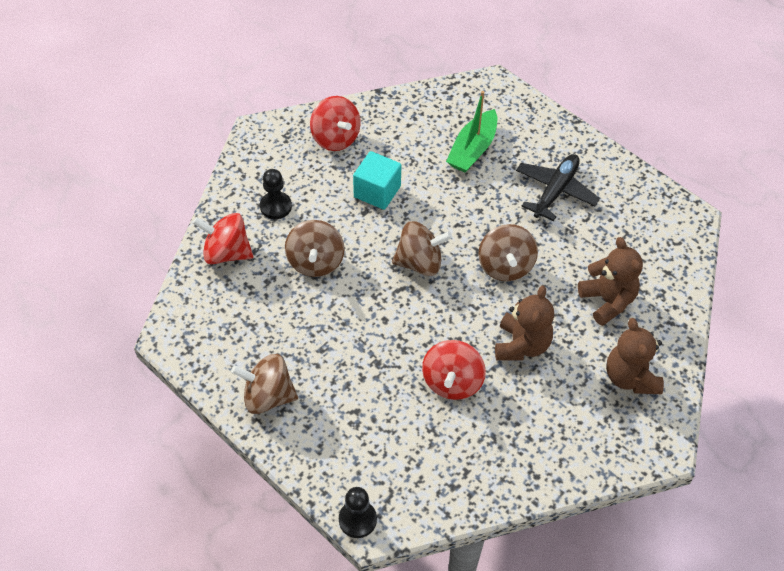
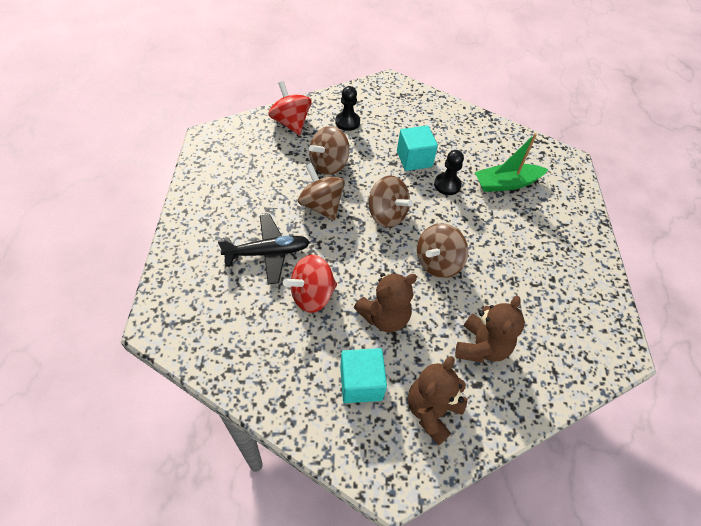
camera: 45 degrees right, 0 degrees up
(268, 396) = (208, 206): brown spinning top -> brown spinning top (321, 205)
(335, 138) = (428, 116): red spinning top -> none
(357, 519) = (153, 314): black pawn -> black pawn (447, 185)
(555, 191) = (533, 250): black plane -> black plane (268, 253)
(566, 407) = (361, 383): none -> turquoise cube

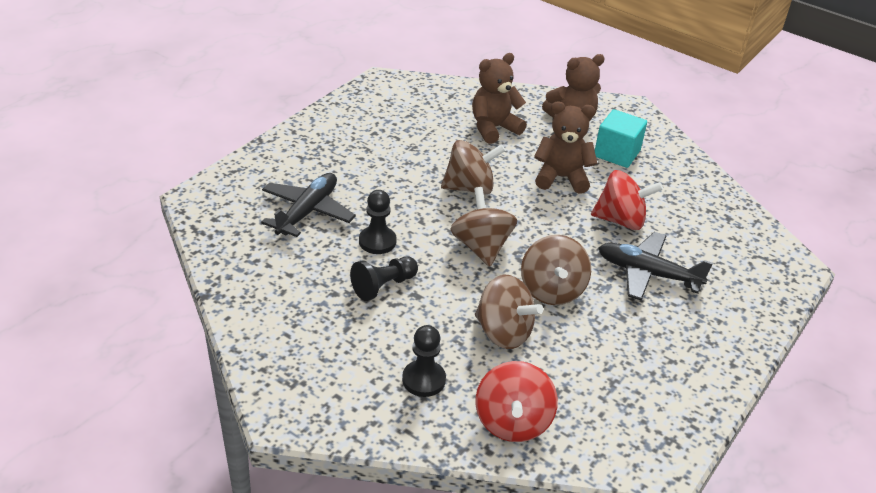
camera: 145 degrees left, 15 degrees down
(329, 164) = (503, 332): brown spinning top -> brown spinning top turned 45 degrees clockwise
(414, 159) = (383, 286): turquoise cube -> black pawn
(506, 183) = (307, 212): green boat -> black plane

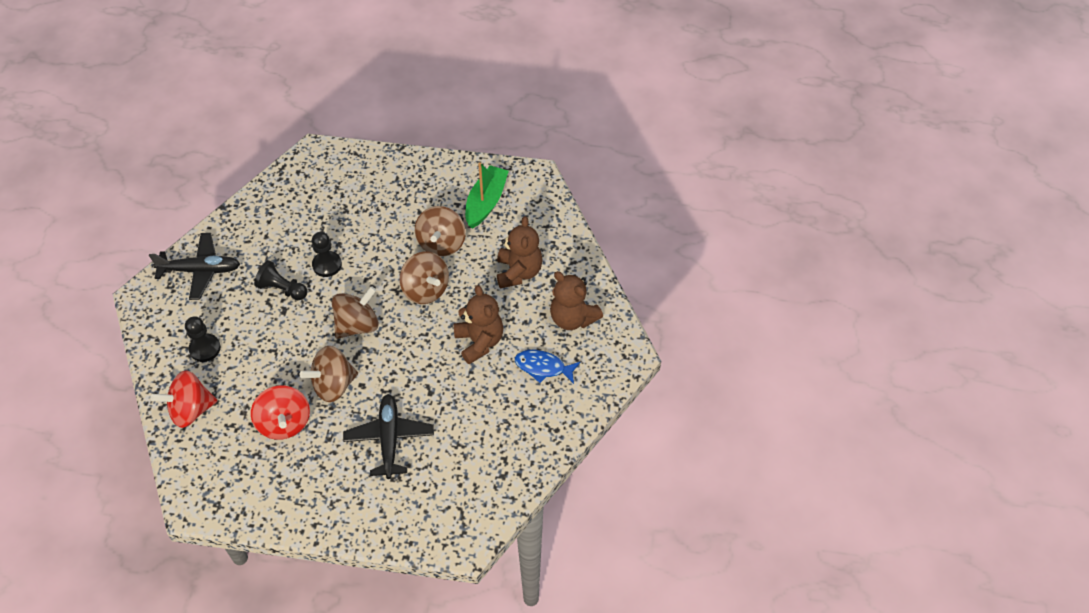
camera: 65 degrees right, 15 degrees up
(307, 212) = (335, 213): black plane -> black plane (201, 270)
(389, 116) = (486, 202): none -> green boat
(493, 128) = (518, 272): brown teddy bear -> brown teddy bear turned 60 degrees clockwise
(503, 332) = (272, 373): brown spinning top -> brown spinning top (441, 243)
(617, 153) = (543, 367): turquoise cube -> blue fish
(621, 220) = (447, 400): red spinning top -> red spinning top (284, 423)

